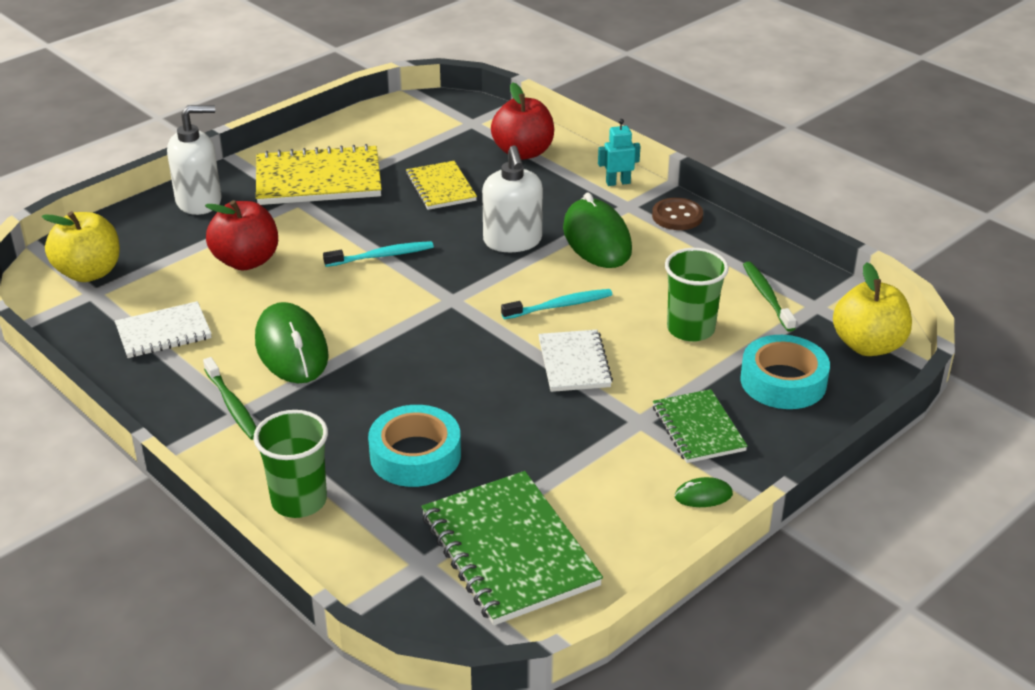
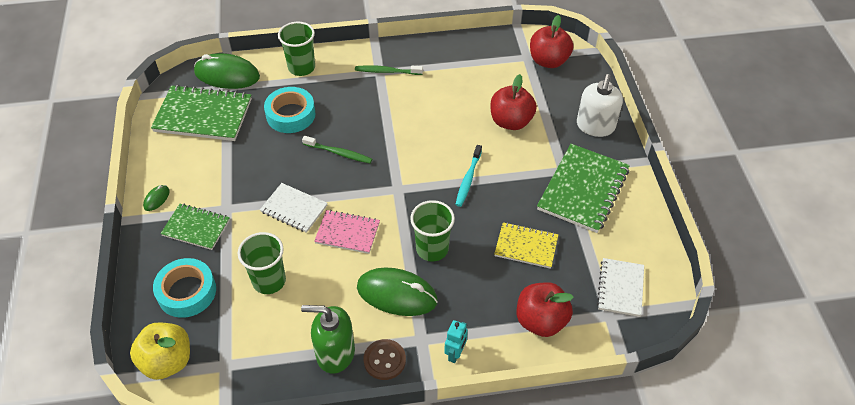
camera: 125 degrees right, 15 degrees up
(89, 272) = (548, 61): yellow apple -> red apple
(164, 333) = (468, 69): white notebook -> white notebook (620, 288)
(291, 349) = (412, 107): green mouse -> green mouse (227, 75)
(318, 179) = (583, 190): yellow notebook -> green notebook
(512, 241) = (432, 249): white soap dispenser -> green cup
(560, 306) = (347, 233): turquoise toothbrush -> pink notebook
(709, 246) = (335, 353): none -> green soap dispenser
(767, 296) = (258, 344): green toothbrush -> green toothbrush (339, 153)

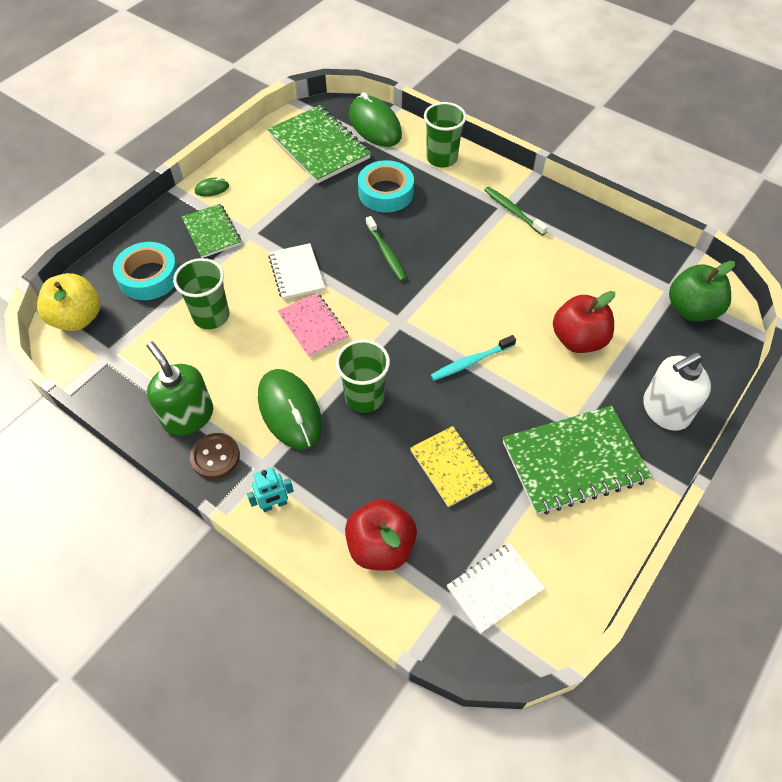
camera: 45 degrees right, 5 degrees up
(548, 61) = (691, 309): red apple -> green apple

